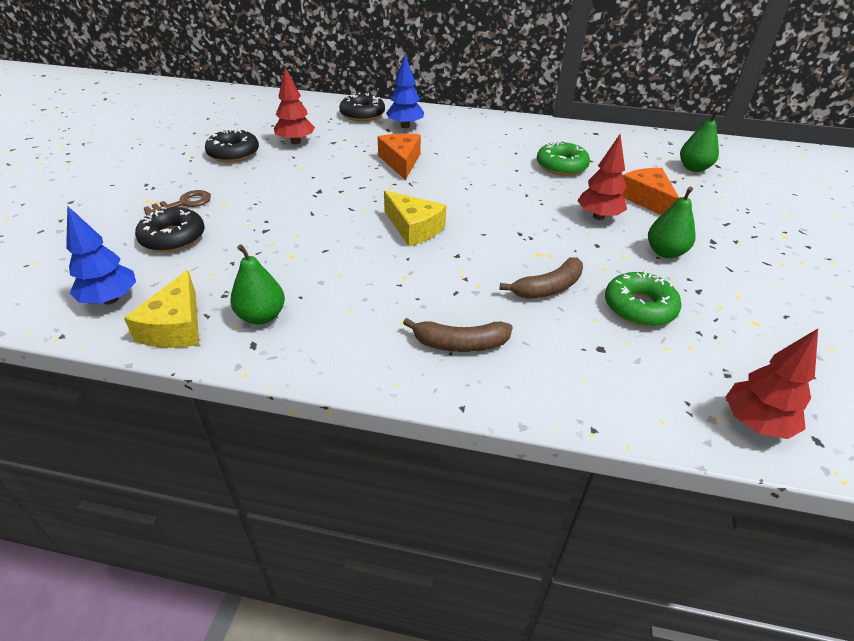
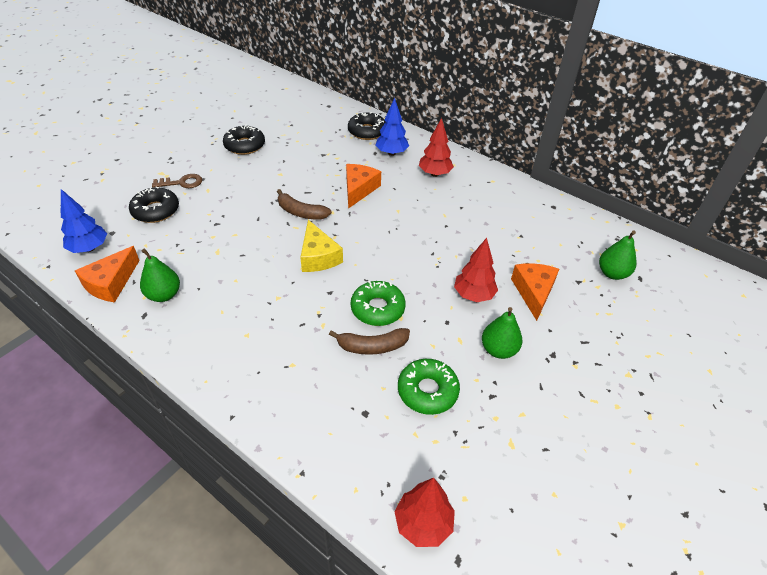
camera: 25 degrees right, 5 degrees up
(175, 326) = (111, 283): yellow cheese -> orange cheese
(295, 142) = (295, 146): red tree -> red tree (434, 174)
(460, 344) = (270, 368): brown banana -> brown banana (301, 212)
(561, 166) = (488, 233): green donut -> green donut (377, 308)

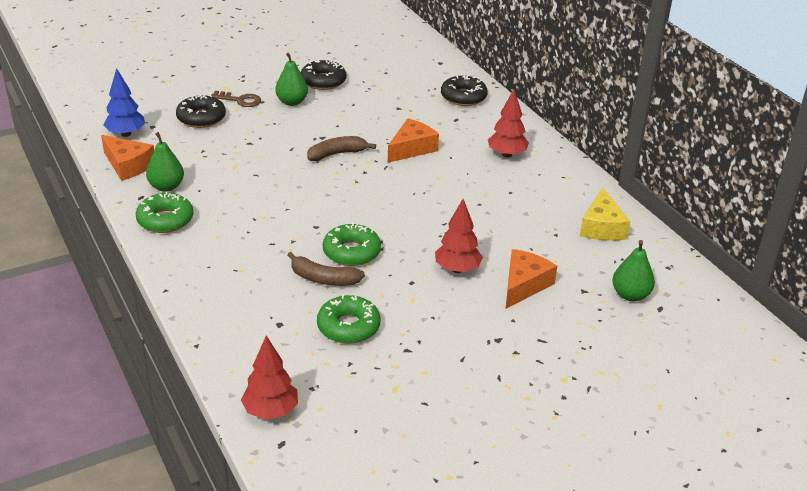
camera: 25 degrees right, 10 degrees down
(111, 283) = (128, 165): orange cheese -> orange cheese turned 105 degrees counterclockwise
(184, 333) = (165, 220): none -> green donut
(301, 212) = (337, 154): brown banana -> brown banana turned 105 degrees clockwise
(318, 256) = (326, 195): yellow cheese -> yellow cheese (602, 227)
(391, 153) = (474, 124): blue tree -> none
(498, 350) = (444, 318): green pear -> green pear (292, 102)

